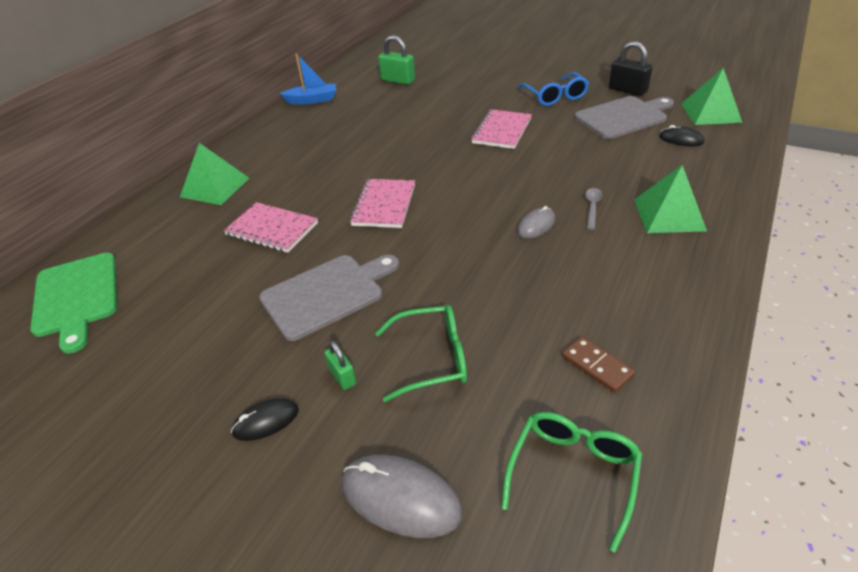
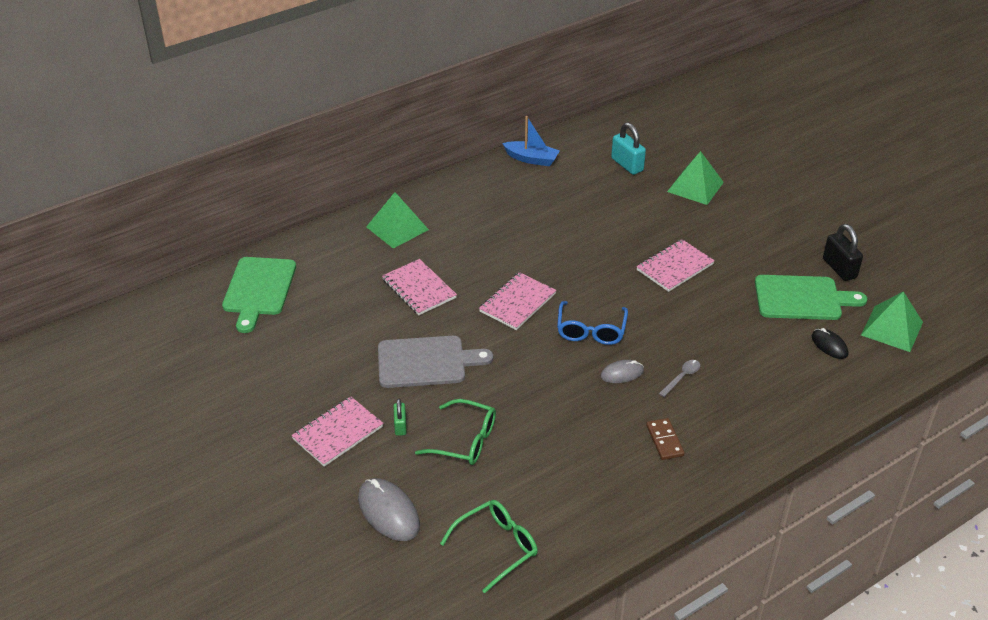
camera: 25 degrees right, 0 degrees up
(266, 421) = (338, 433): black mouse -> pink notebook
(398, 80) = (627, 165): green padlock -> turquoise padlock
(555, 96) = (760, 247): blue glasses -> blue glasses (591, 331)
(597, 366) = (569, 495): brown domino -> brown domino (664, 440)
(623, 117) = (802, 298): grey cutting board -> green cutting board
(669, 214) = (738, 411): green pyramid -> green pyramid (695, 186)

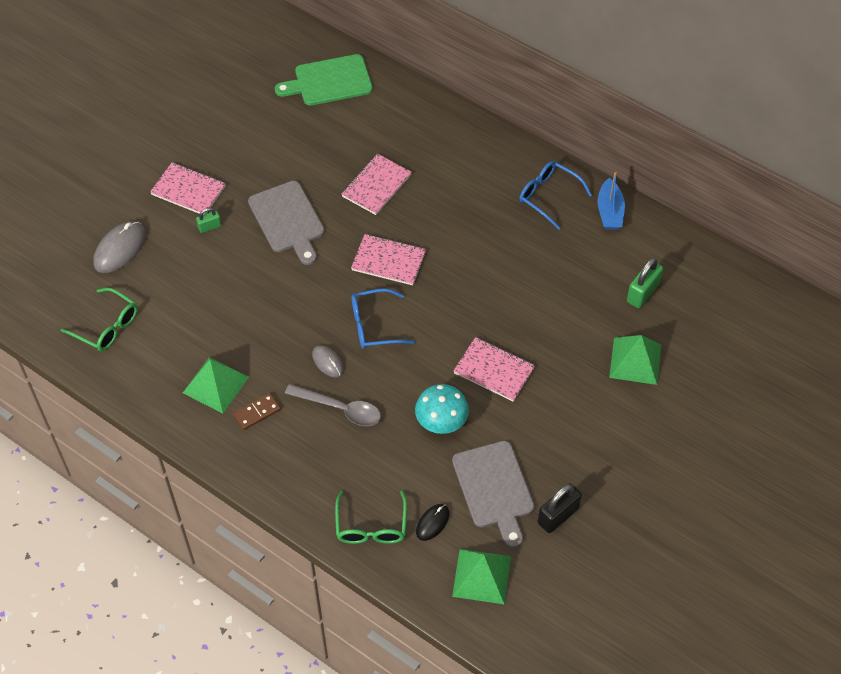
camera: 70 degrees right, 15 degrees up
(397, 228) = (452, 143): green pyramid -> green pyramid (216, 384)
(465, 441) = (208, 274): green glasses -> green glasses (371, 526)
(495, 187) = (548, 196): none -> blue glasses
(627, 165) = (642, 293): turquoise padlock -> green padlock
(682, 377) = (340, 409): grey spoon -> grey spoon, size x1.77
(719, 313) = (441, 421): none -> turquoise mushroom
(802, 298) = (494, 489): green cutting board -> grey cutting board

